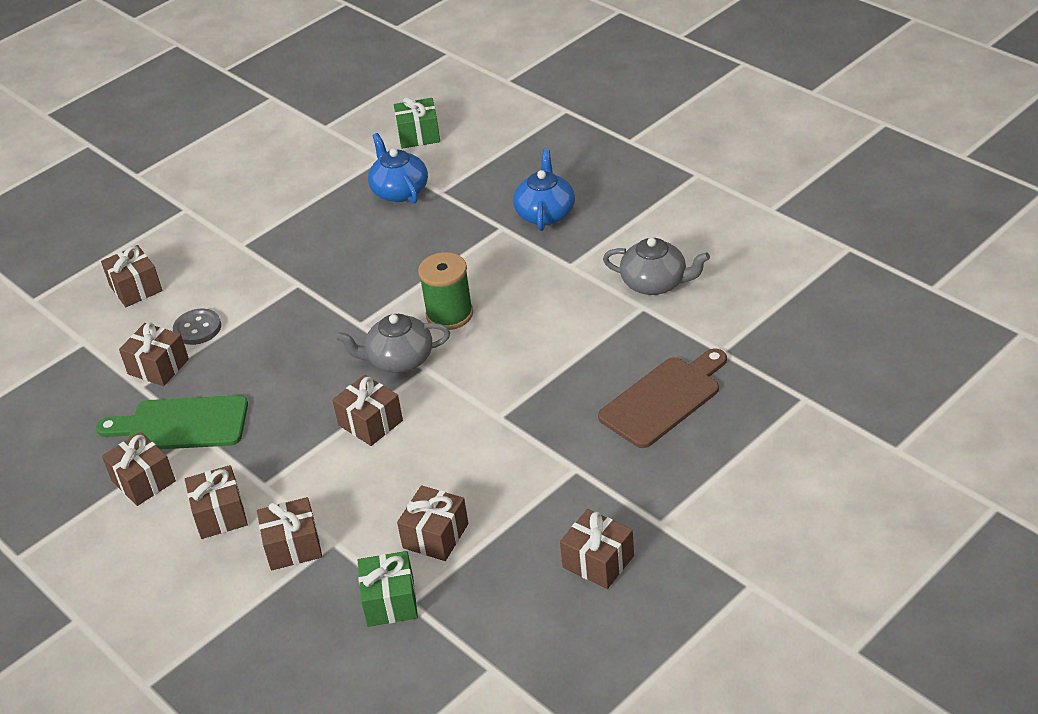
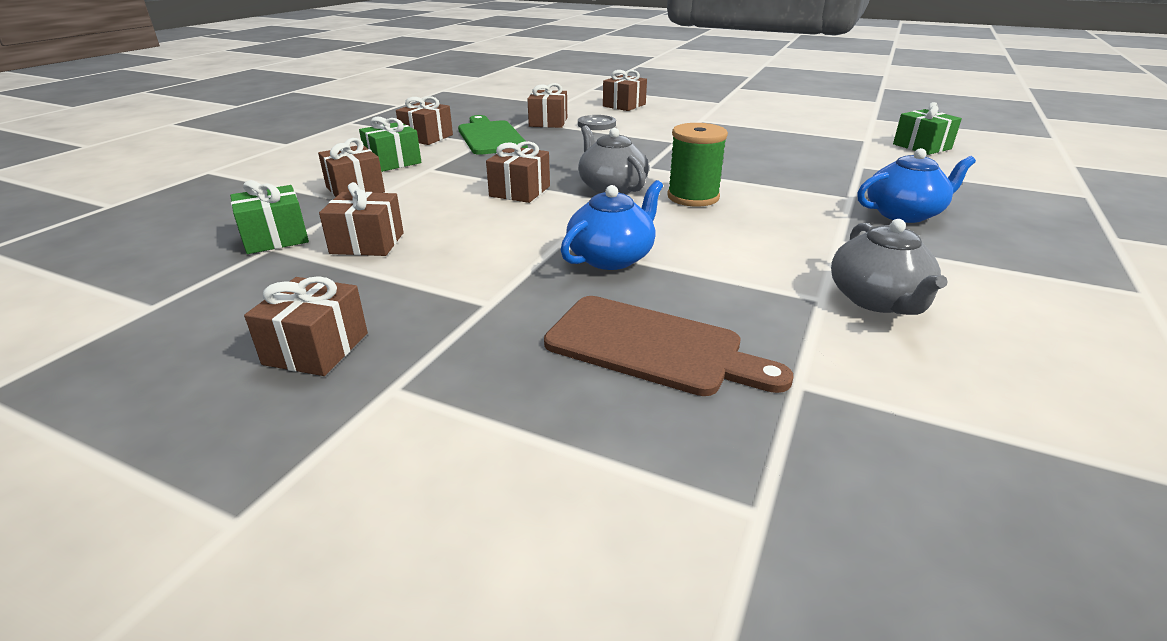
camera: 65 degrees right, 10 degrees down
(220, 514) = (393, 162): brown gift -> green gift
(399, 191) = (836, 152): blue teapot -> blue teapot (611, 257)

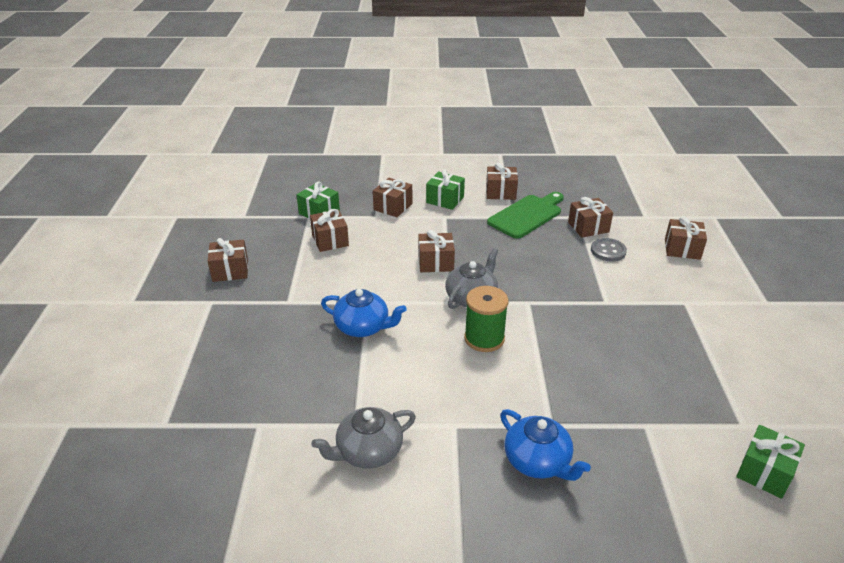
camera: 65 degrees right, 5 degrees up
(652, 347) = (272, 367): brown cutting board -> none

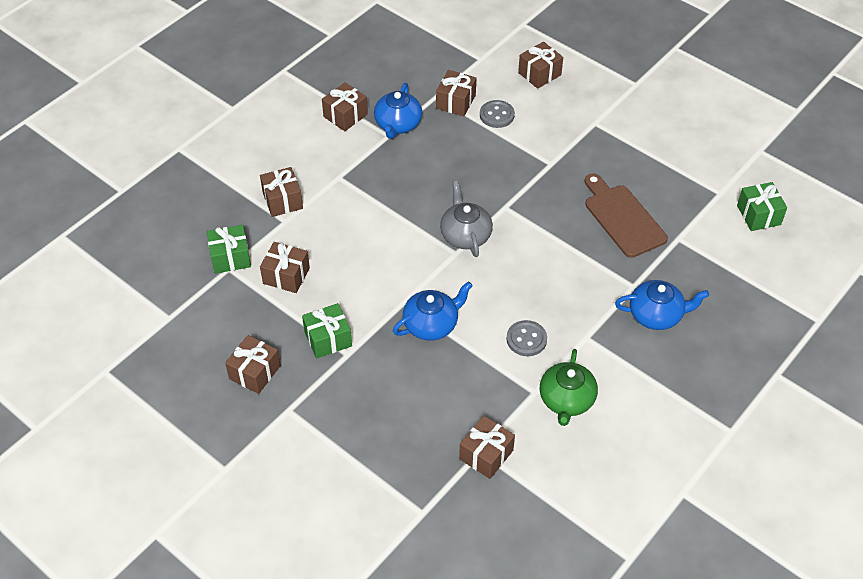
camera: 50 degrees left, 15 degrees up
(368, 451) = (566, 400): grey teapot -> green teapot
(408, 388) = (526, 339): none -> grey button
(436, 262) = (397, 226): brown gift -> brown gift (486, 454)
(445, 200) = (313, 159): green gift -> green gift (328, 339)
(484, 338) = (519, 261): green spool -> none
(527, 215) = (398, 124): green cutting board -> blue teapot
(614, 374) = (622, 218): none -> brown cutting board

